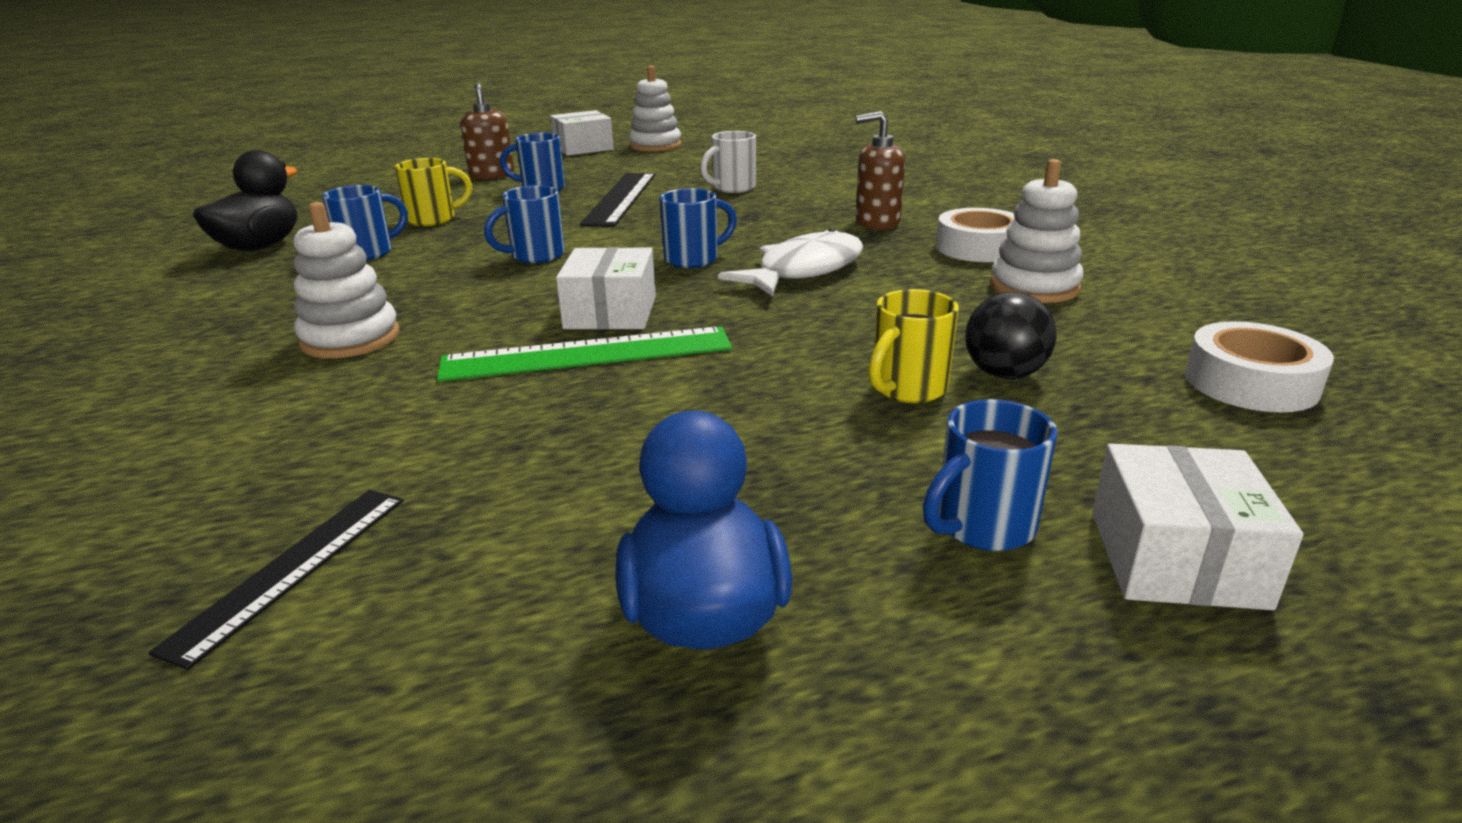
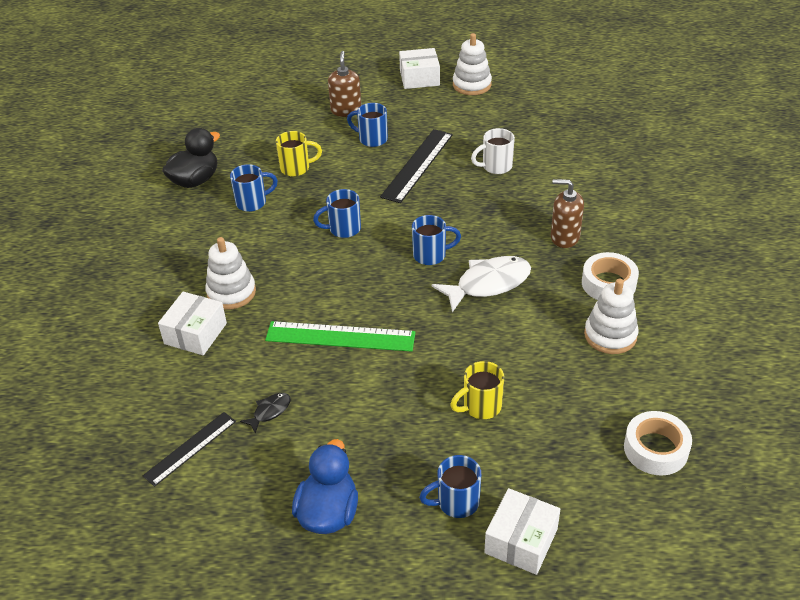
camera: 20 degrees right, 15 degrees up
(481, 471) = (270, 412): none -> black fish
(610, 312) = (364, 301): white box -> white box (195, 333)
(1004, 374) = (536, 408): black ball -> none

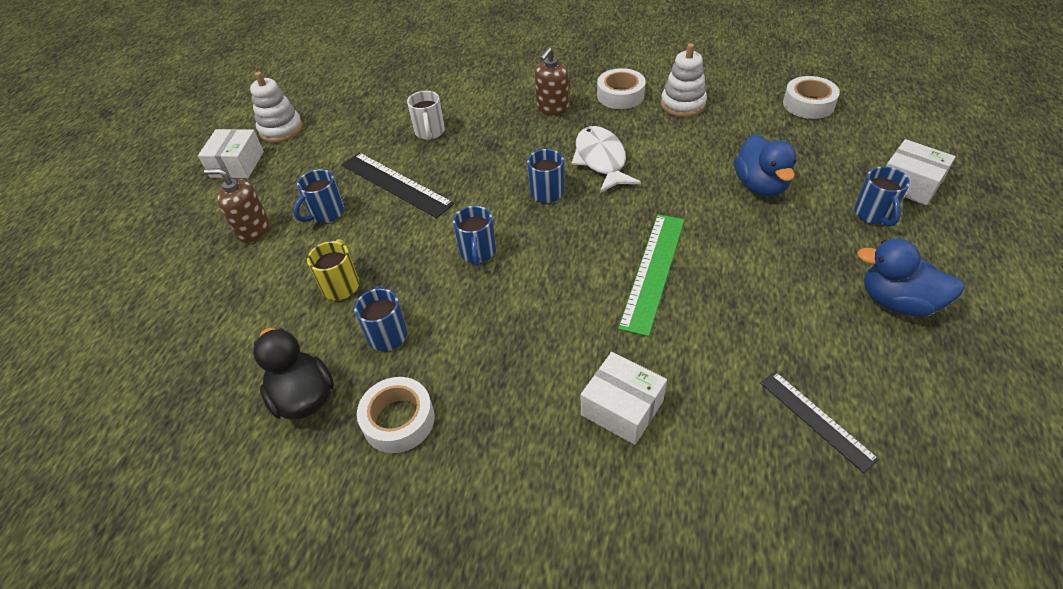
camera: 75 degrees left, 5 degrees up
(179, 226) = (398, 420): none -> white tape
(231, 292) = (555, 365): white stacking toy -> none
(270, 412) = (760, 340): black fish -> none
(481, 407) = (760, 186): yellow mug -> blue duck

